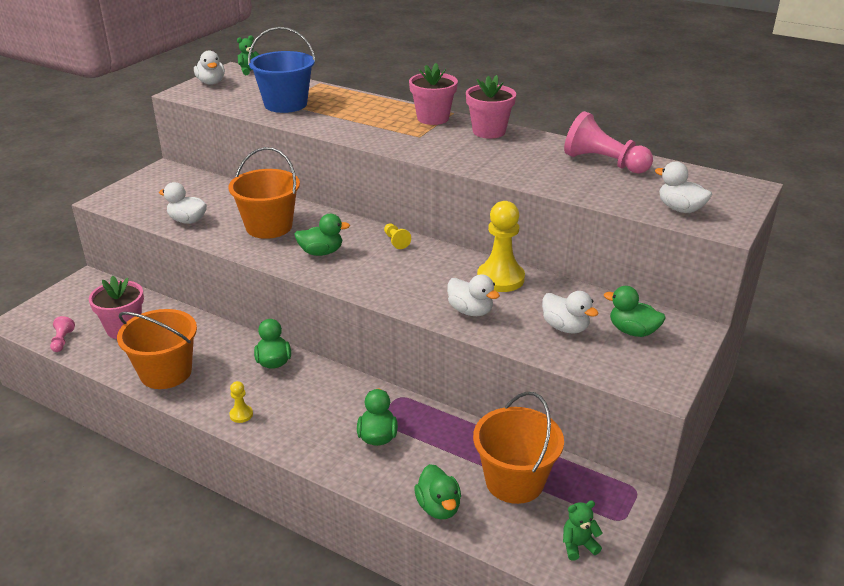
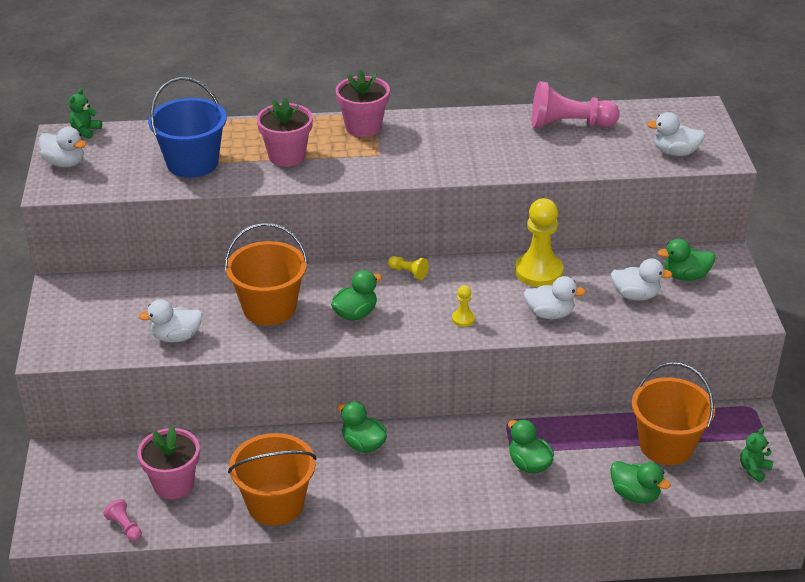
camera: 35 degrees left, 5 degrees up
(241, 415) = (395, 505): yellow pawn -> yellow pawn (463, 319)
(489, 131) = (433, 125): pink flower pot -> pink flower pot (287, 156)

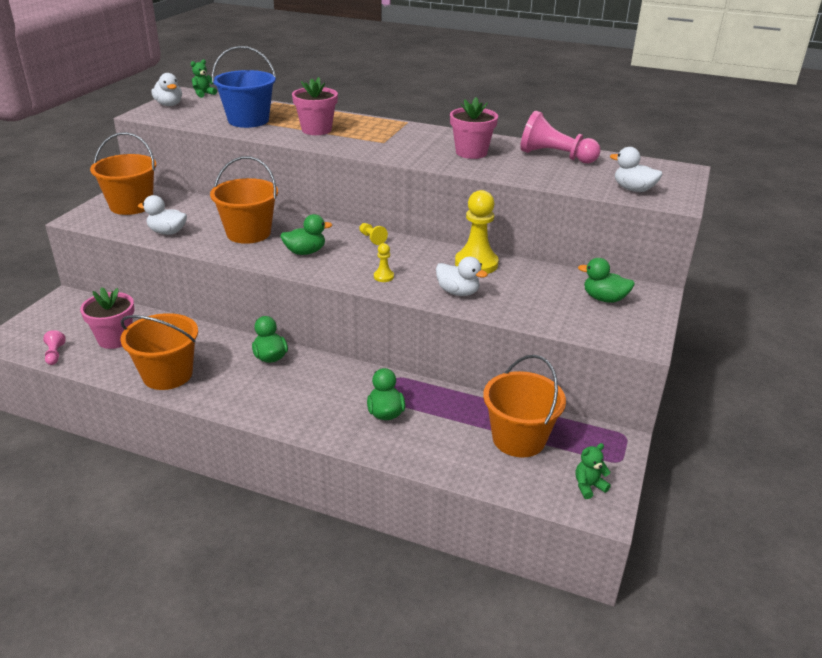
camera: 25 degrees right, 5 degrees down
(90, 313) = (131, 205): none -> orange bucket
(363, 127) = (390, 127): pink flower pot -> pink flower pot (471, 152)
(635, 295) = (545, 300): white duck -> none
(635, 494) = (457, 467): green duck -> none

